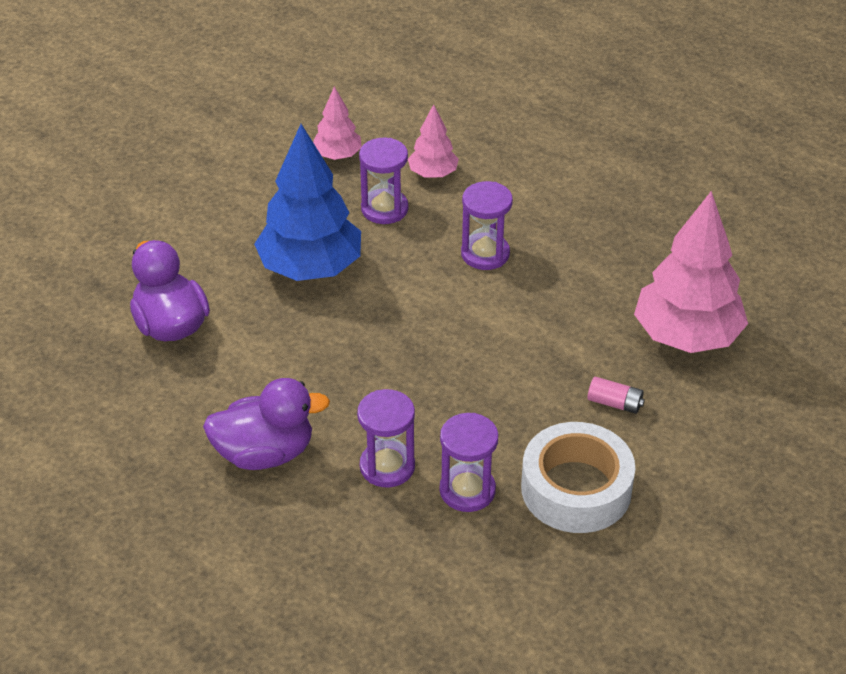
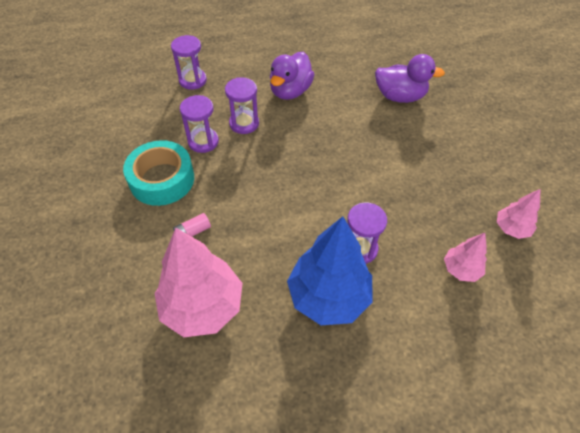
camera: 125 degrees right, 10 degrees up
(311, 268) = (406, 163): blue tree -> blue tree (328, 296)
(384, 209) = (438, 223): purple hourglass -> purple hourglass (192, 80)
(576, 489) = (162, 179): white tape -> turquoise tape

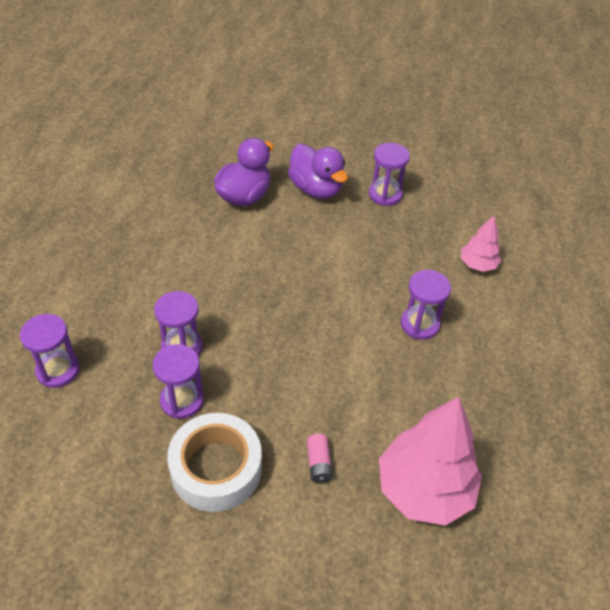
camera: 65 degrees left, 5 degrees down
(162, 179) = (216, 468): turquoise tape -> white tape
(290, 91) = (162, 280): purple duck -> purple duck (316, 189)
(328, 296) = (461, 374): blue tree -> none
(483, 175) = (385, 194): none -> purple hourglass
(511, 228) = (453, 210): pink tree -> none

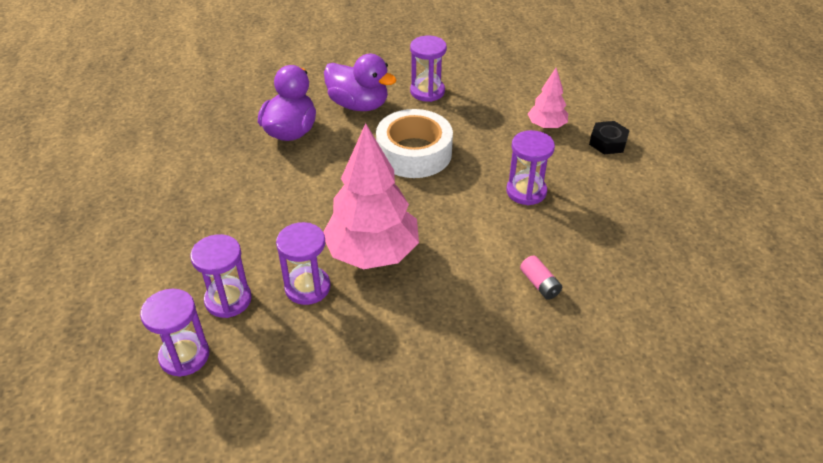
camera: 20 degrees left, 5 degrees down
(182, 400) = (337, 337): purple hourglass -> purple hourglass (228, 300)
(216, 468) = (410, 388): white tape -> white tape (414, 153)
(318, 463) = (507, 345): pink battery -> pink battery (540, 284)
(424, 489) = (617, 331): pink tree -> pink tree (372, 253)
(528, 301) = (608, 142): none -> black nut

